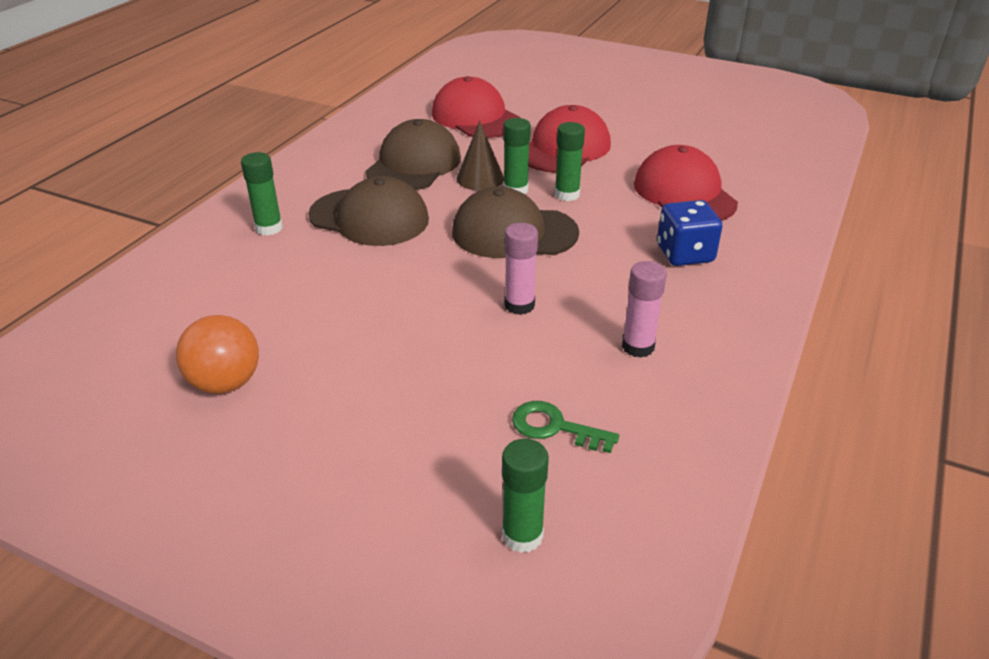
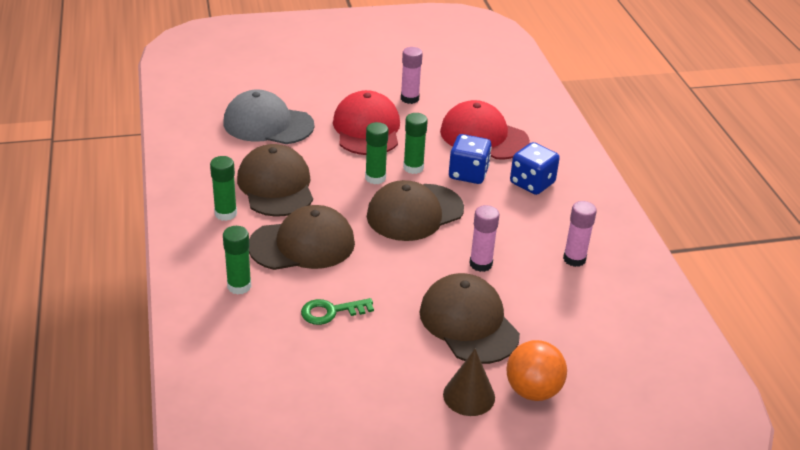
camera: 40 degrees left, 0 degrees up
(226, 383) = (372, 407): orange ball -> orange ball (532, 390)
(428, 354) = (468, 323): none -> brown cap
(475, 117) = (268, 124): red cap -> grey cap
(480, 178) = (339, 178): brown cone -> brown cone (469, 396)
(522, 535) = (639, 396): green glue stick -> green glue stick (225, 214)
(554, 427) = (587, 330): green key -> green key (331, 312)
(620, 220) = (468, 174): none -> blue dice
(644, 138) = (409, 98): none -> pink glue stick

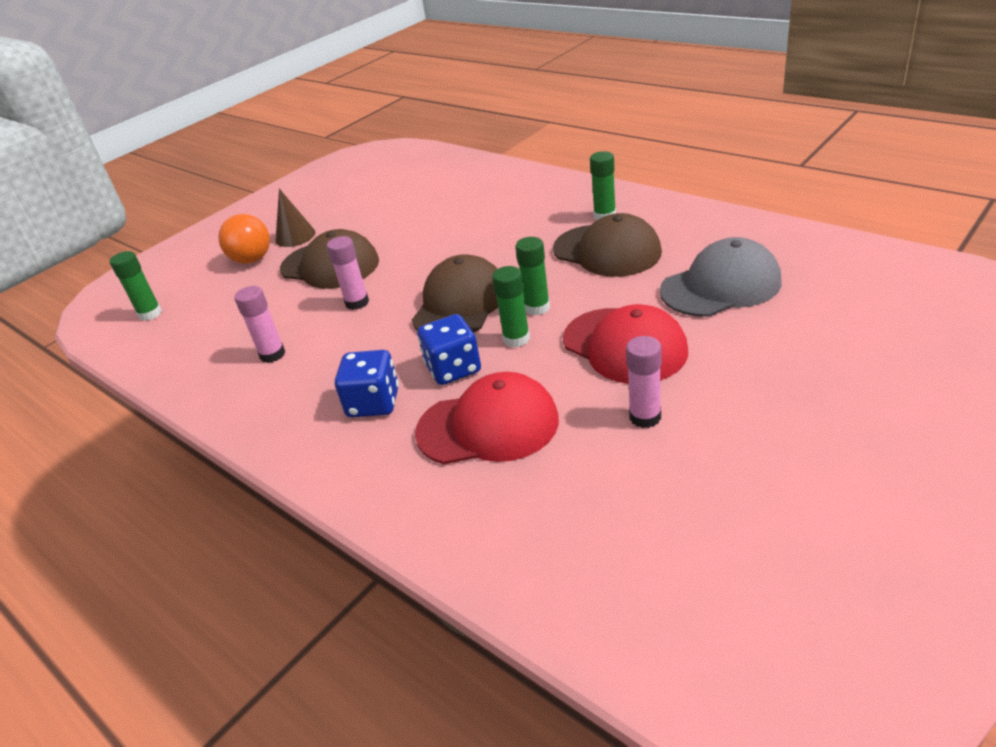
camera: 150 degrees right, 0 degrees up
(239, 286) = (517, 196): green glue stick -> green glue stick (150, 314)
(302, 244) = (515, 234): brown cap -> none
(331, 312) = (436, 219): green key -> none

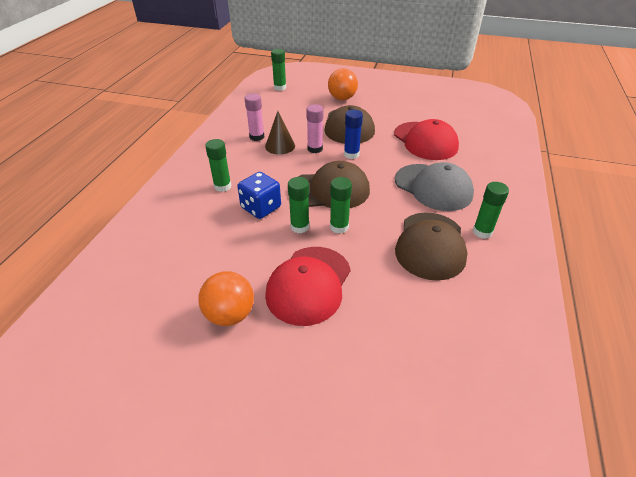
camera: 60 degrees right, 5 degrees up
(295, 236) = (373, 103): brown cone -> brown cone (280, 146)
(373, 403) = (222, 186): blue dice -> green glue stick
(398, 274) = (351, 154): none -> blue glue stick
(488, 426) = (209, 238): red cap -> red cap (425, 141)
(645, 417) = (230, 314): pink glue stick -> orange ball
(720, 286) = (413, 330): grey cap -> grey cap (433, 187)

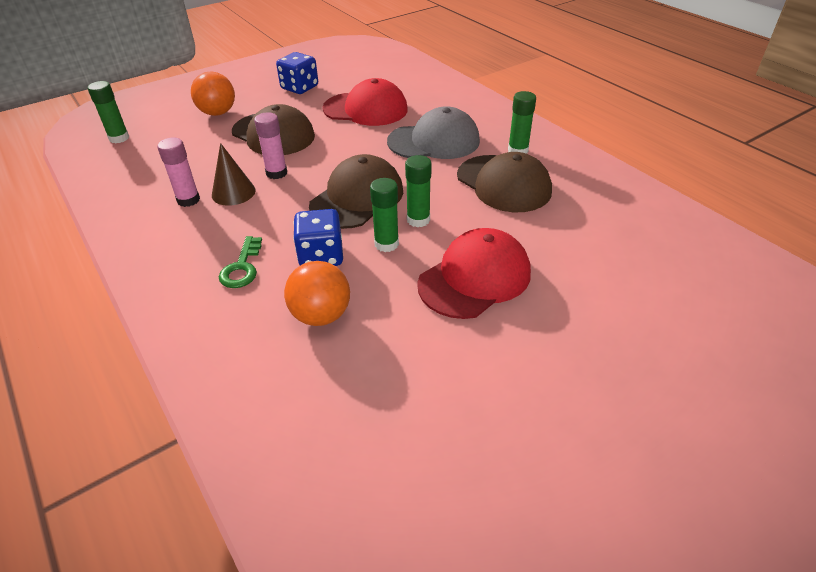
camera: 50 degrees left, 0 degrees up
(222, 186) = (242, 268): green glue stick -> green key
(230, 314) = (458, 353): orange ball -> orange ball (321, 315)
(309, 285) = (474, 278): red cap -> red cap turned 105 degrees counterclockwise
(351, 154) = (321, 157): blue glue stick -> none
(408, 106) = (299, 88): none -> blue dice

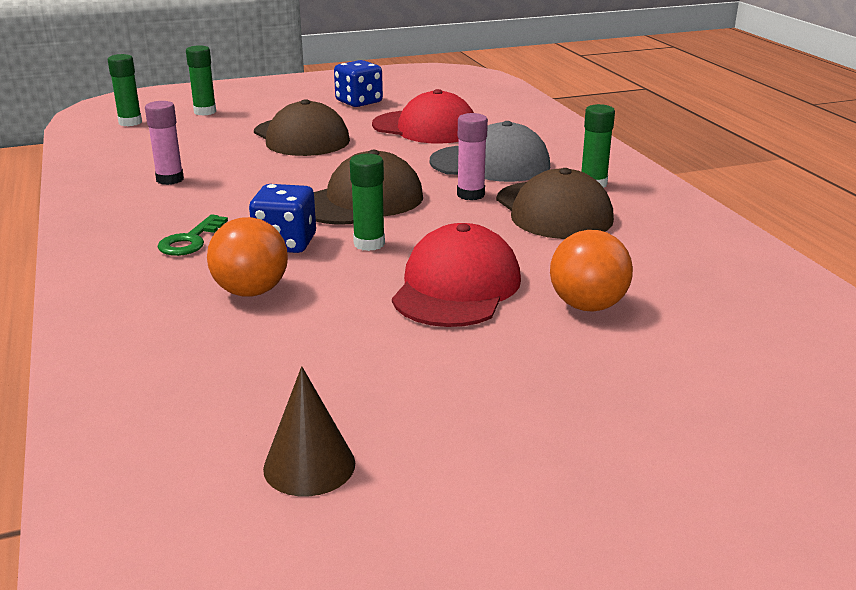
camera: 15 degrees right, 15 degrees down
(218, 113) = (250, 113): orange ball -> orange ball (587, 306)
(233, 192) = (223, 179): brown cone -> brown cone (309, 465)
(276, 173) = (282, 169): pink glue stick -> pink glue stick (470, 195)
(418, 220) = (422, 228): green glue stick -> green glue stick (205, 112)
(474, 278) = (456, 287): red cap -> red cap turned 45 degrees counterclockwise

